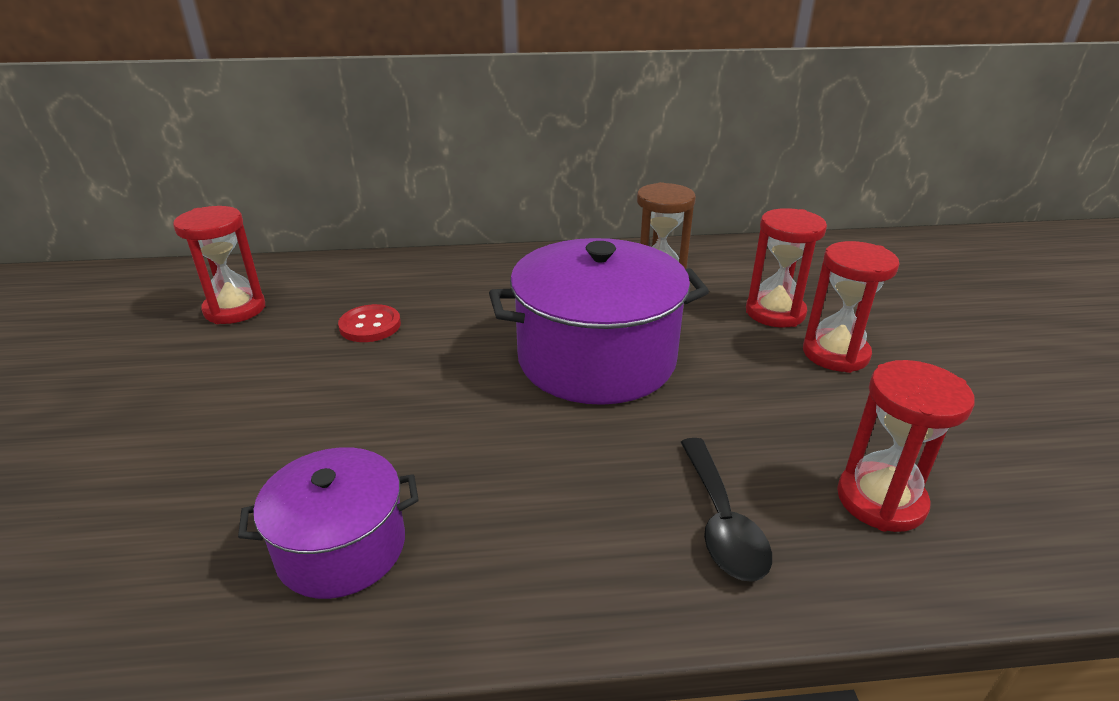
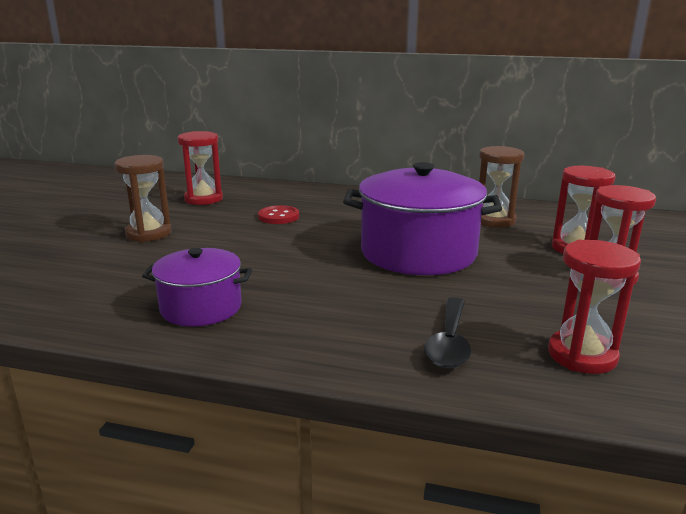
camera: 20 degrees right, 10 degrees down
(176, 402) = (148, 233): none -> brown hourglass

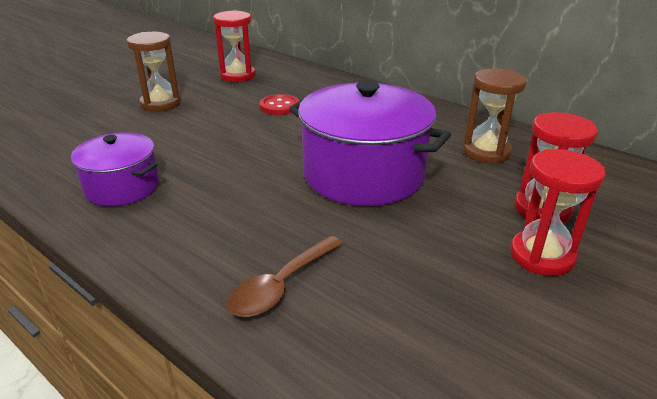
camera: 25 degrees right, 10 degrees up
(449, 342) = (281, 286): black spoon -> brown spoon
(582, 355) = (396, 345): red hourglass -> none

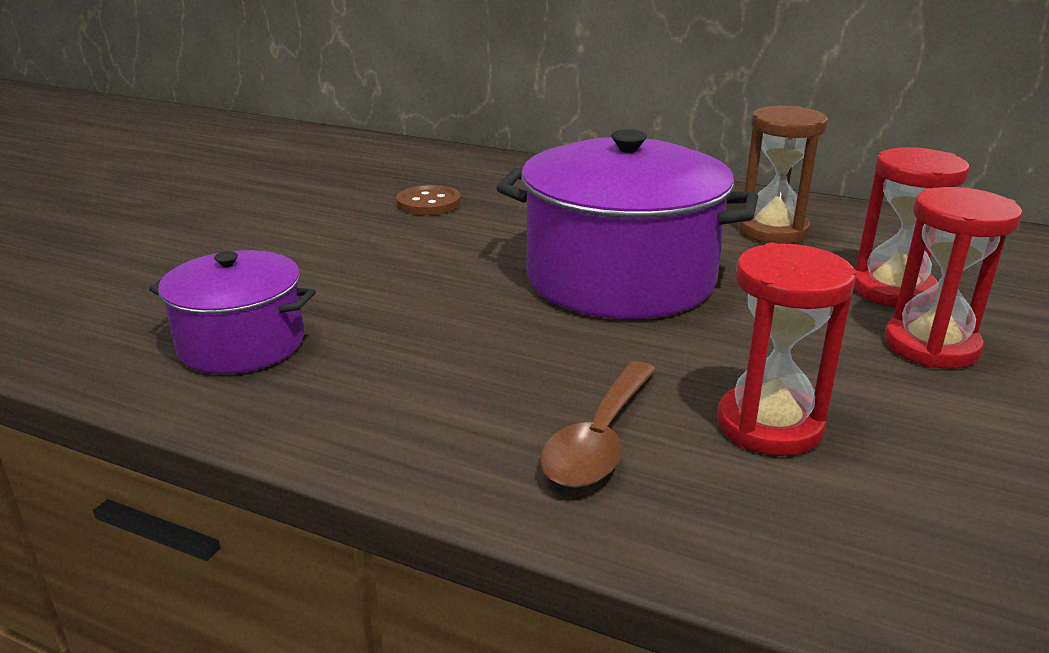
camera: 15 degrees left, 5 degrees down
(160, 104) = (225, 218): brown hourglass -> none
(237, 76) = (331, 168): red hourglass -> red hourglass (769, 425)
(279, 106) = (428, 203): red button -> brown button

